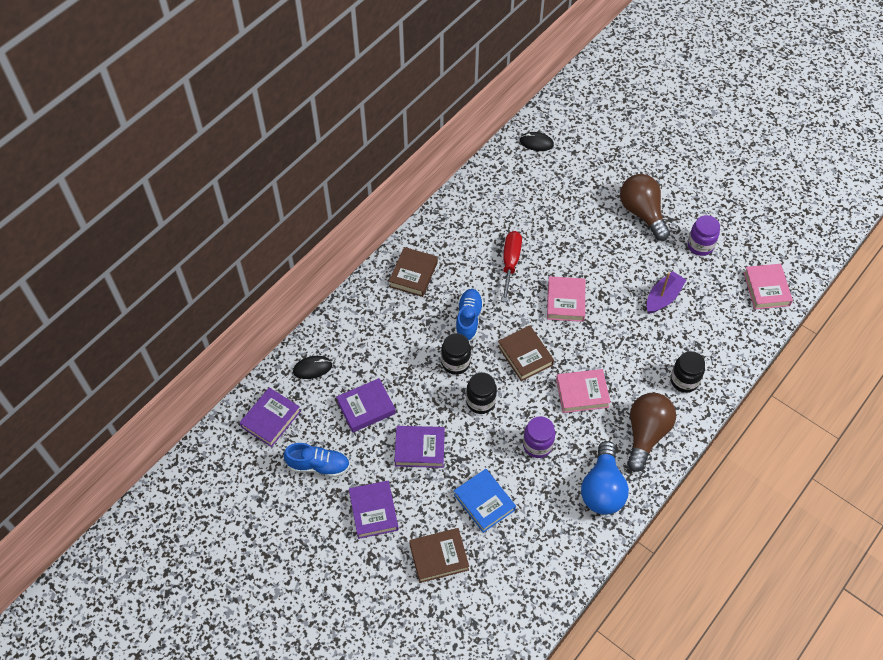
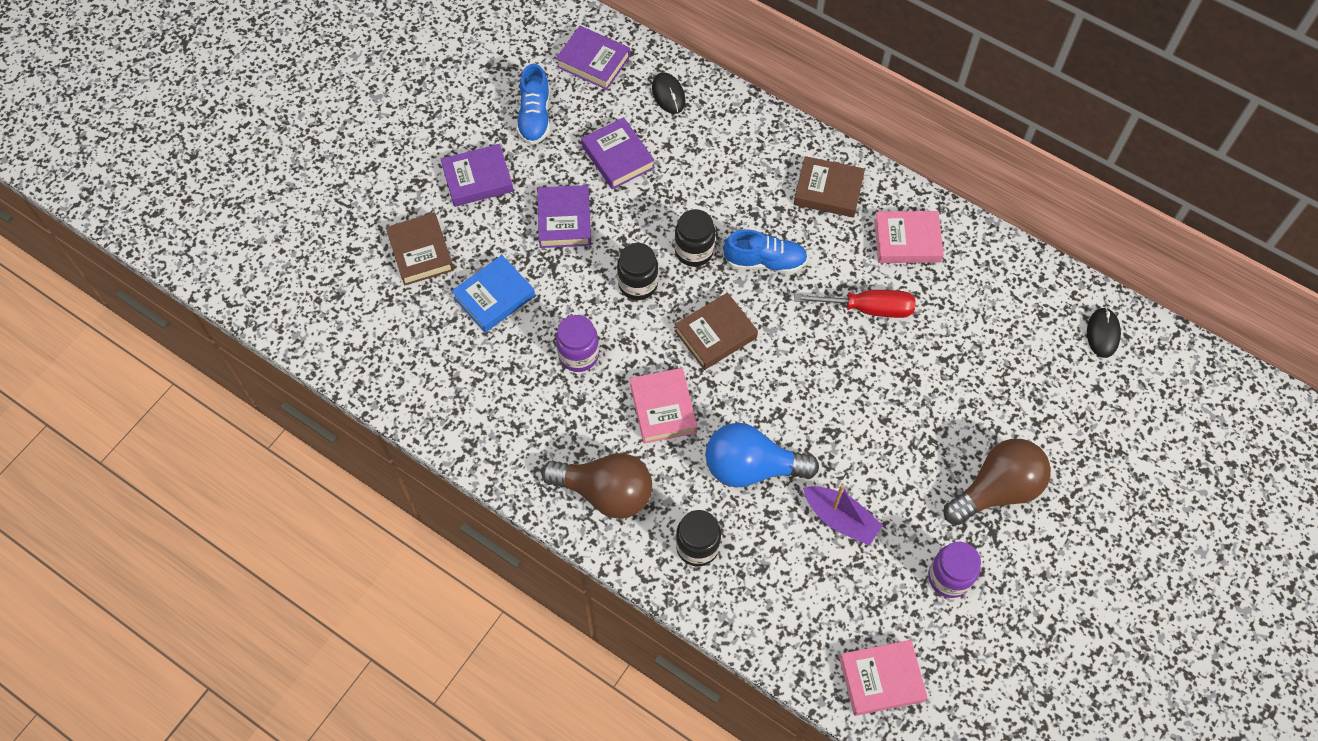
camera: 85 degrees right, 5 degrees up
(565, 301) = (812, 383): pink book -> pink book (907, 241)
(602, 489) = (519, 436): blue light bulb -> blue light bulb (751, 467)

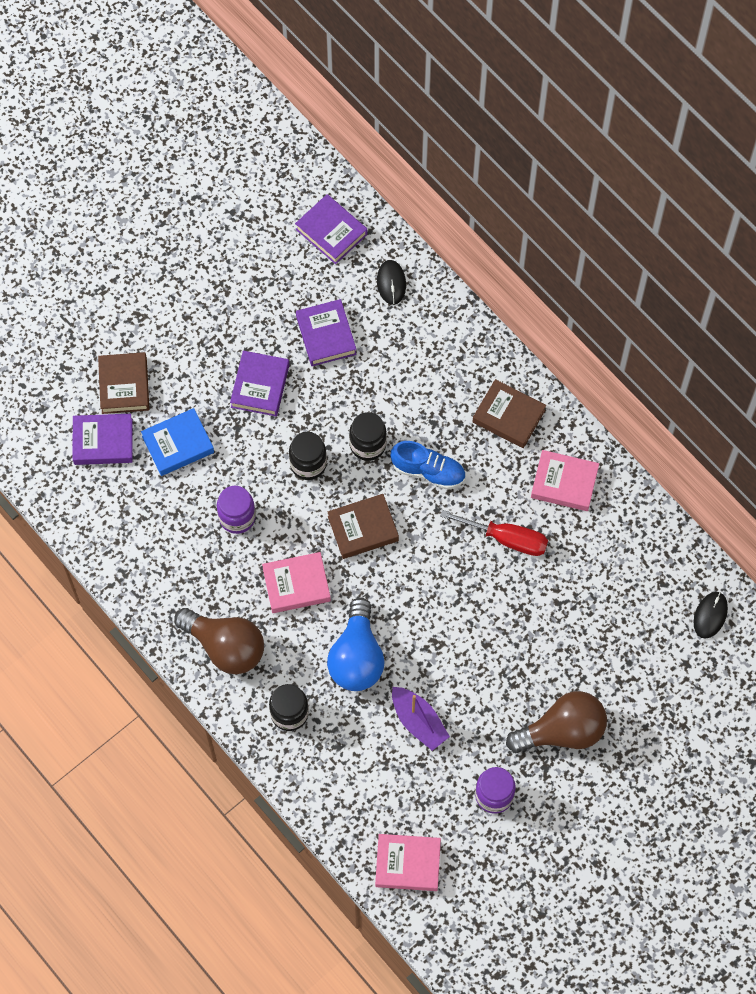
camera: 15 degrees right, 5 degrees up
(478, 179) = (193, 326): purple book -> purple book (103, 441)
(535, 117) = (261, 276): blue shoe -> none
(663, 408) = (296, 585): pink book -> pink book turned 75 degrees clockwise
(751, 467) = (357, 657): blue light bulb -> blue light bulb turned 105 degrees counterclockwise

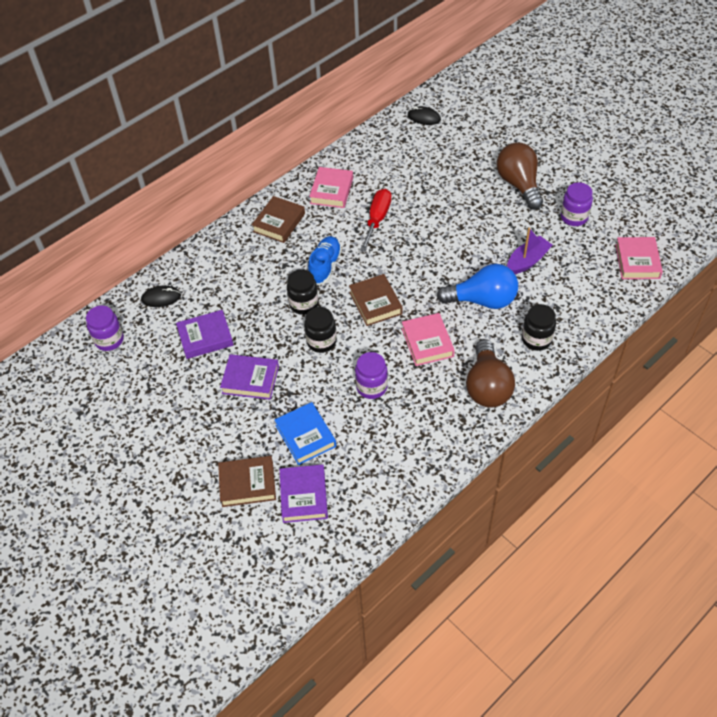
camera: 90 degrees left, 15 degrees down
(225, 647) = (487, 386): brown light bulb -> brown light bulb turned 150 degrees clockwise
(331, 232) = (109, 340): purple book -> purple jar

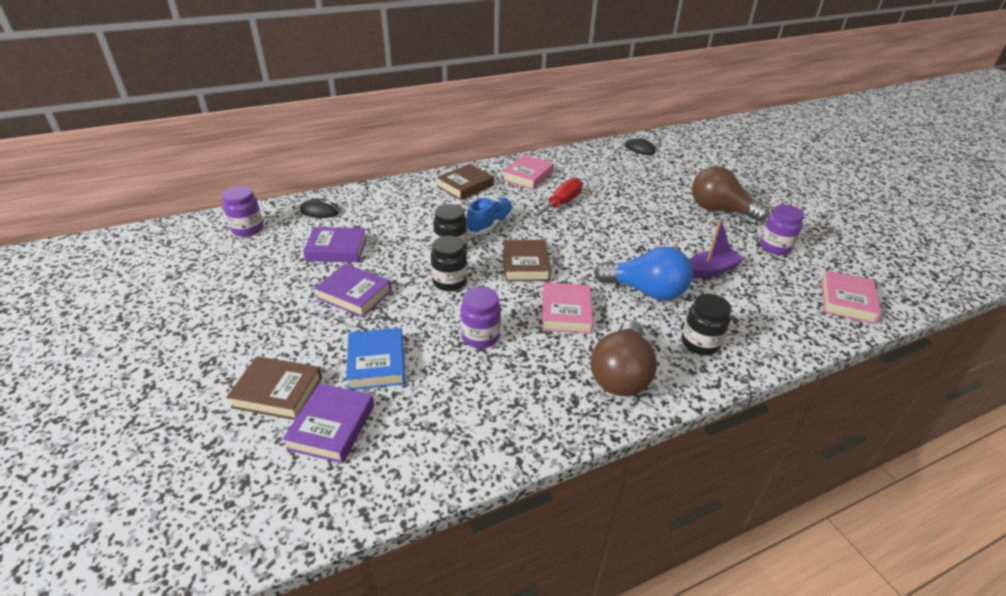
camera: 15 degrees right, 15 degrees down
(519, 184) = (719, 210): brown light bulb -> brown light bulb turned 60 degrees counterclockwise

